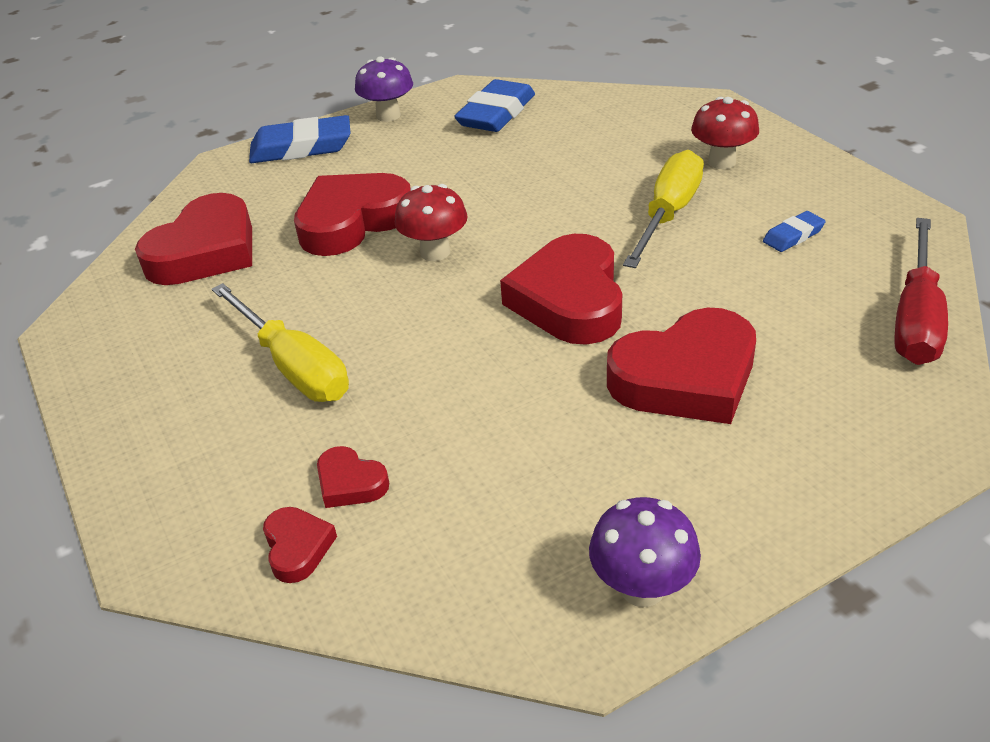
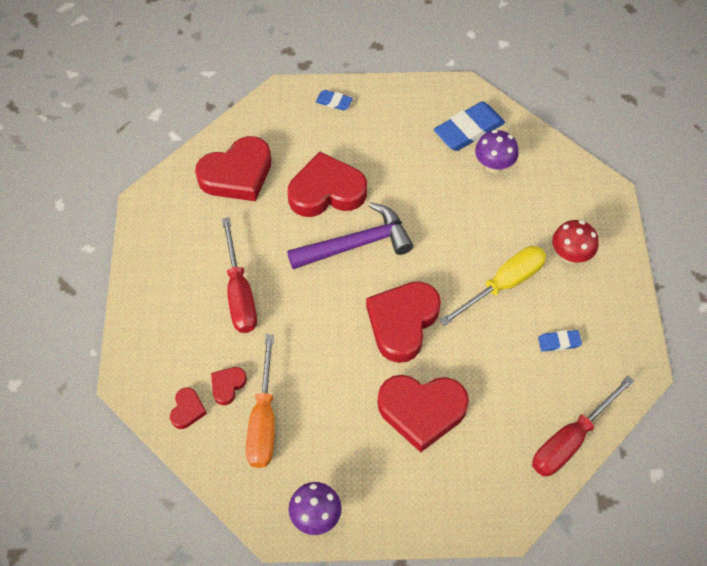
camera: 25 degrees right, 20 degrees up
(293, 366) = (239, 293): yellow screwdriver -> red screwdriver
(301, 147) = (334, 102): blue eraser -> blue eraser, size x0.50
(350, 483) = (228, 386): red heart -> red heart turned 60 degrees clockwise
(388, 116) = (402, 96): purple mushroom -> purple mushroom (493, 165)
(435, 252) = (356, 244): red mushroom -> purple hammer
(446, 499) = (263, 420): none -> orange screwdriver

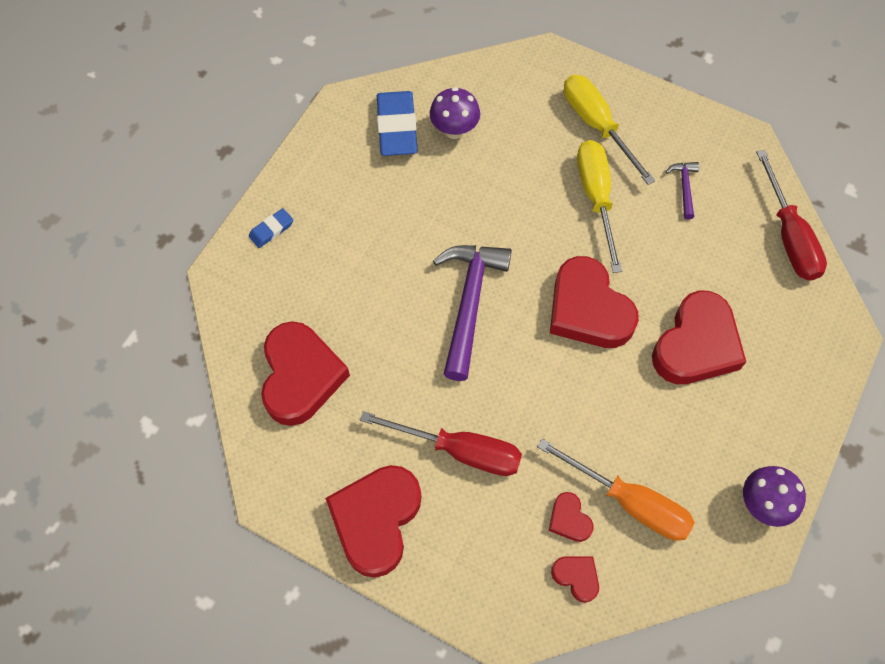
camera: 60 degrees left, 5 degrees up
(326, 191) = (384, 297): red heart -> red heart (376, 520)
(559, 342) = (684, 188): blue eraser -> purple hammer
(570, 255) = (597, 125): red mushroom -> yellow screwdriver

